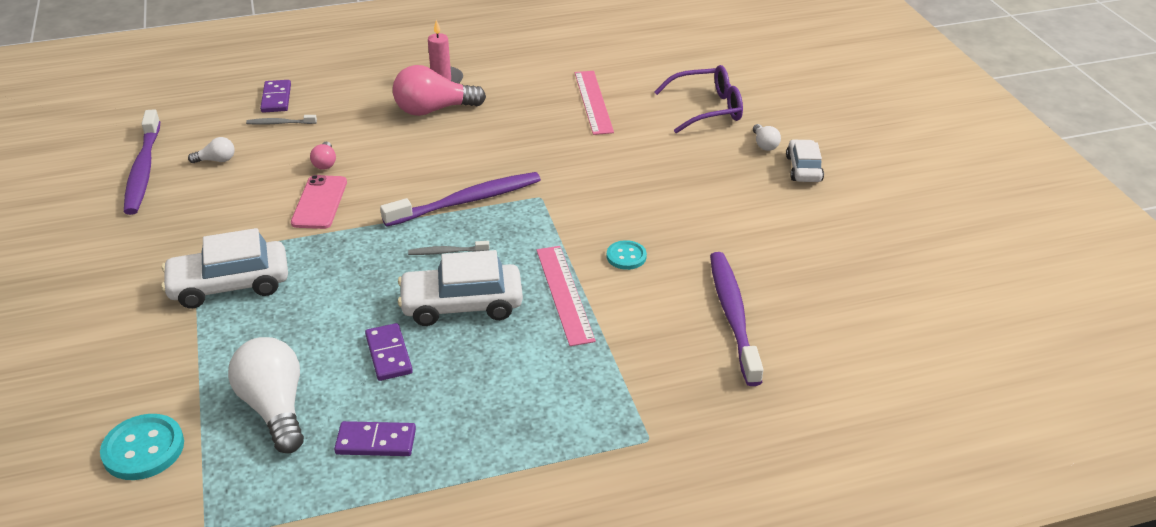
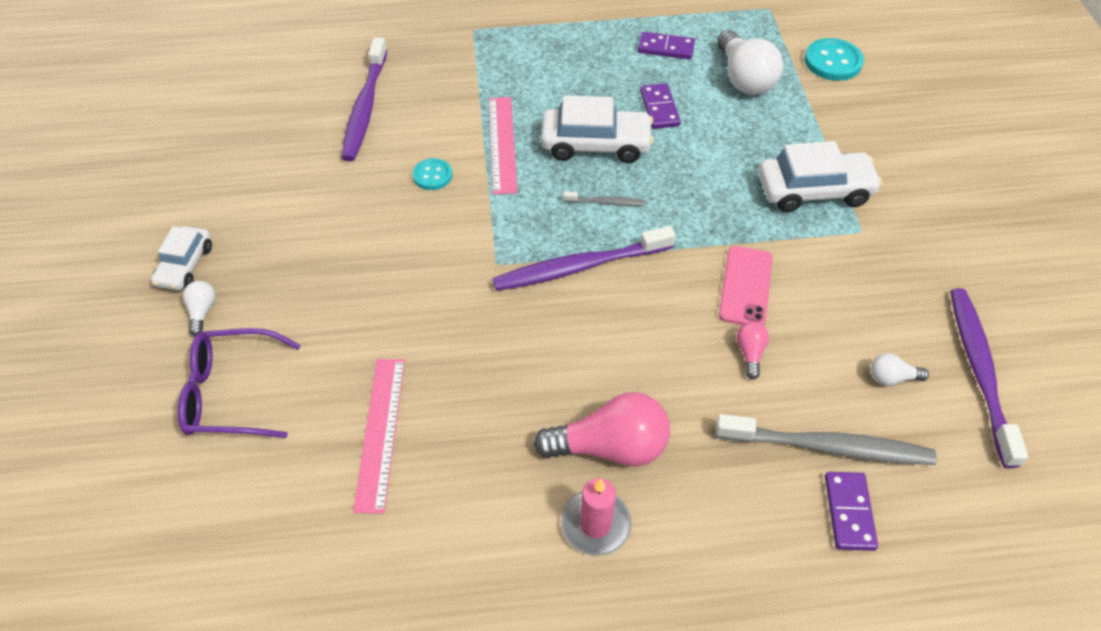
camera: 170 degrees left, 15 degrees up
(280, 123) = (828, 447): grey toothbrush -> grey toothbrush, size x2.18

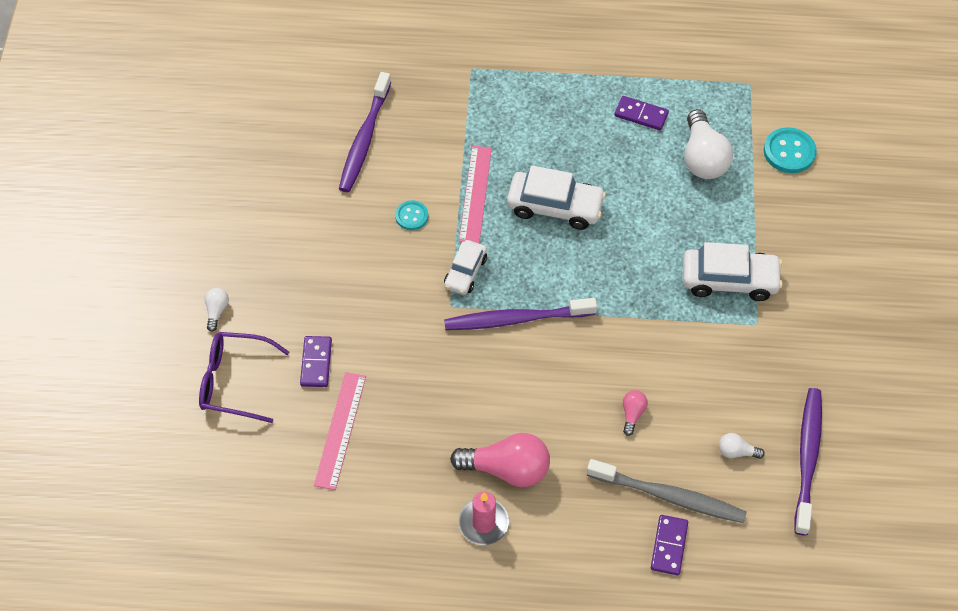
camera: 10 degrees right, 5 degrees up
(185, 265) = (205, 269): white car -> white car (465, 272)
(606, 202) = (551, 264): grey toothbrush -> none
(659, 108) = (619, 178): purple domino -> purple domino (316, 363)
(745, 286) = (645, 358): pink phone -> none

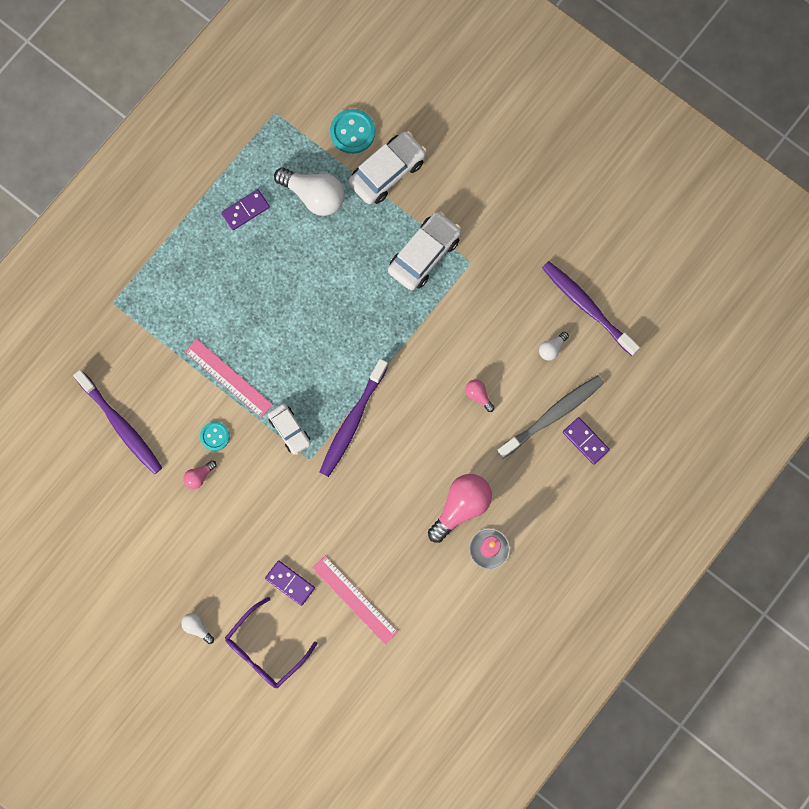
camera: 55 degrees left, 20 degrees up
(364, 226) = (199, 476): none -> pink light bulb
(555, 206) = (280, 329): white car -> white car (387, 172)

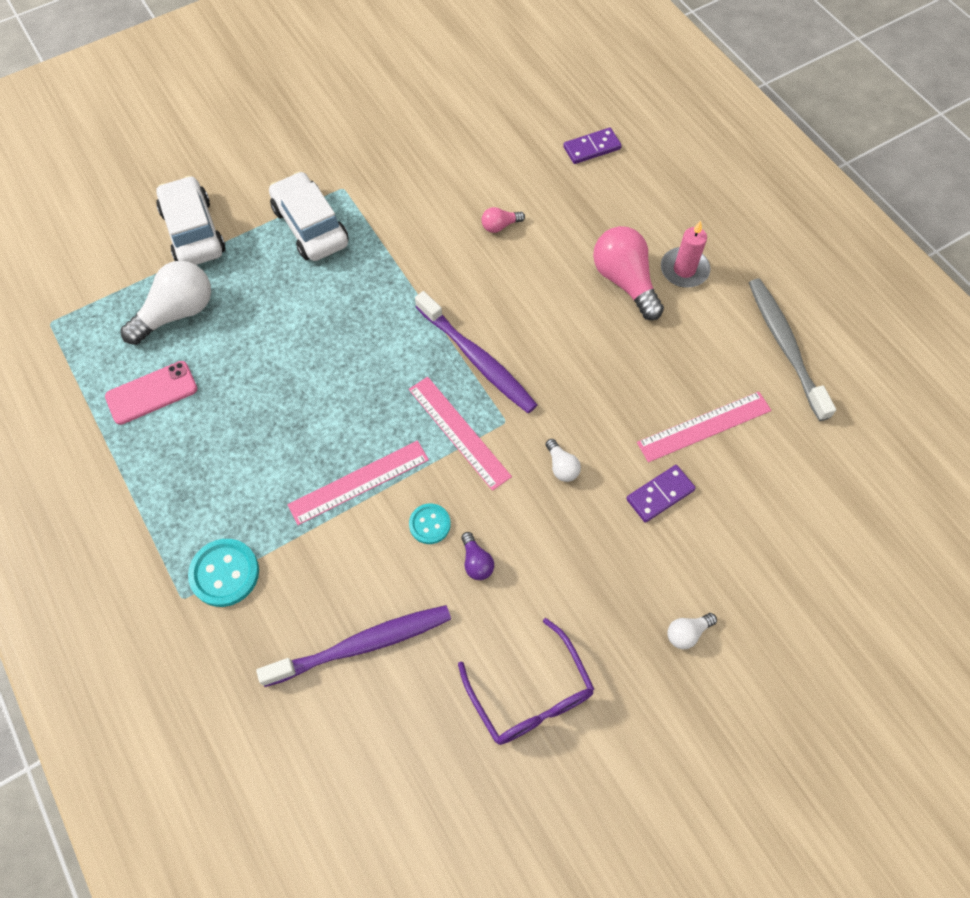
camera: 70 degrees left, 15 degrees down
(199, 476) = (476, 562): pink light bulb -> purple light bulb
(245, 210) = (152, 393): purple domino -> pink phone
(265, 649) = (741, 554): purple glasses -> purple glasses (531, 695)
(289, 430) = (459, 432): white car -> pink ruler
(352, 132) = (125, 251): turquoise button -> turquoise button (224, 573)
(552, 348) = (476, 146): white light bulb -> white light bulb (561, 466)
(552, 415) = (551, 167): grey toothbrush -> grey toothbrush (785, 346)
(587, 306) = (444, 104): purple toothbrush -> none

